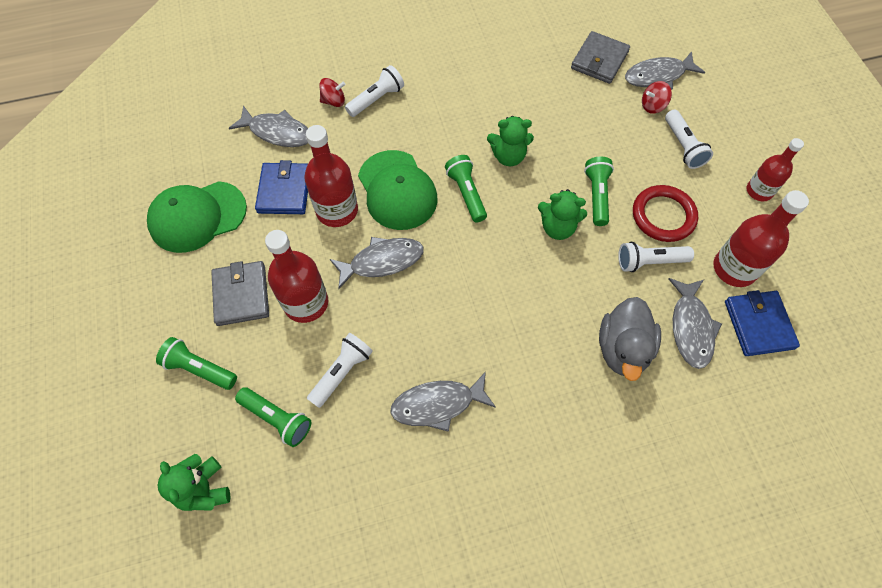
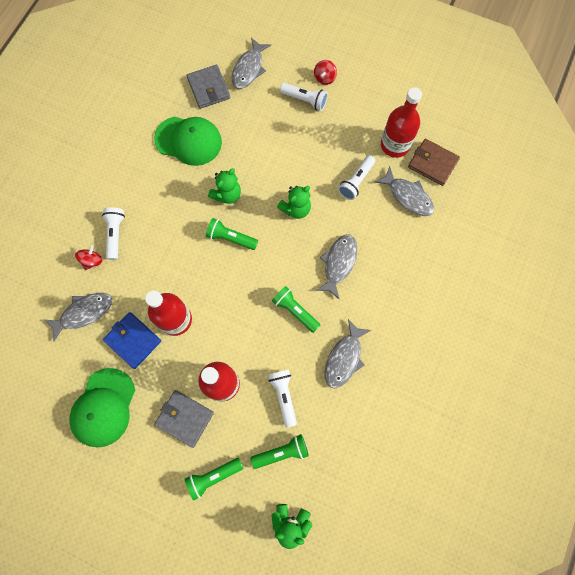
camera: 50 degrees left, 10 degrees up
(382, 261) = (233, 320): grey fish -> grey fish (338, 263)
(397, 190) = (193, 274): green cap -> green cap (188, 141)
(596, 196) = (294, 171): green flashlight -> green flashlight (295, 311)
(623, 349) = (391, 239): grey duck -> none
(652, 106) = (265, 90): red spinning top -> red spinning top (324, 78)
(663, 216) = (336, 150): red ring -> none
(758, 324) = (432, 163): blue wallet -> brown wallet
(759, 191) = (364, 90): red bottle -> none

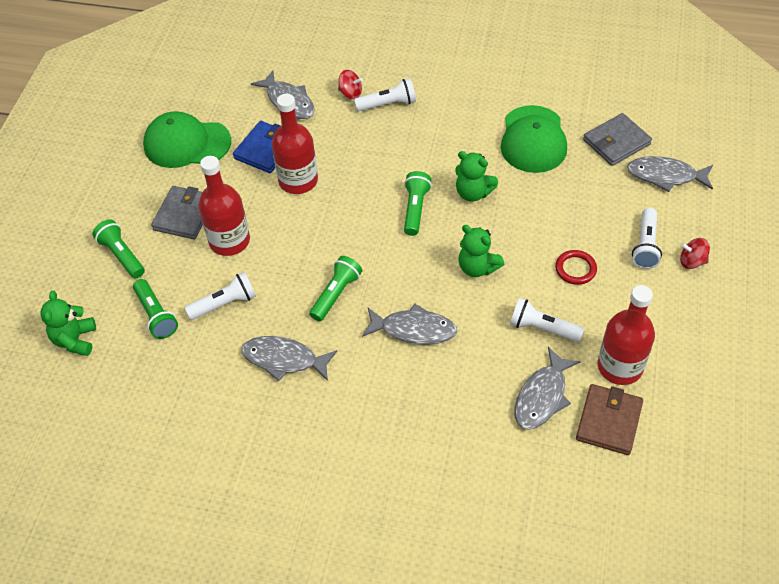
camera: 80 degrees right, 20 degrees down
(313, 147) = (575, 269): none -> red ring

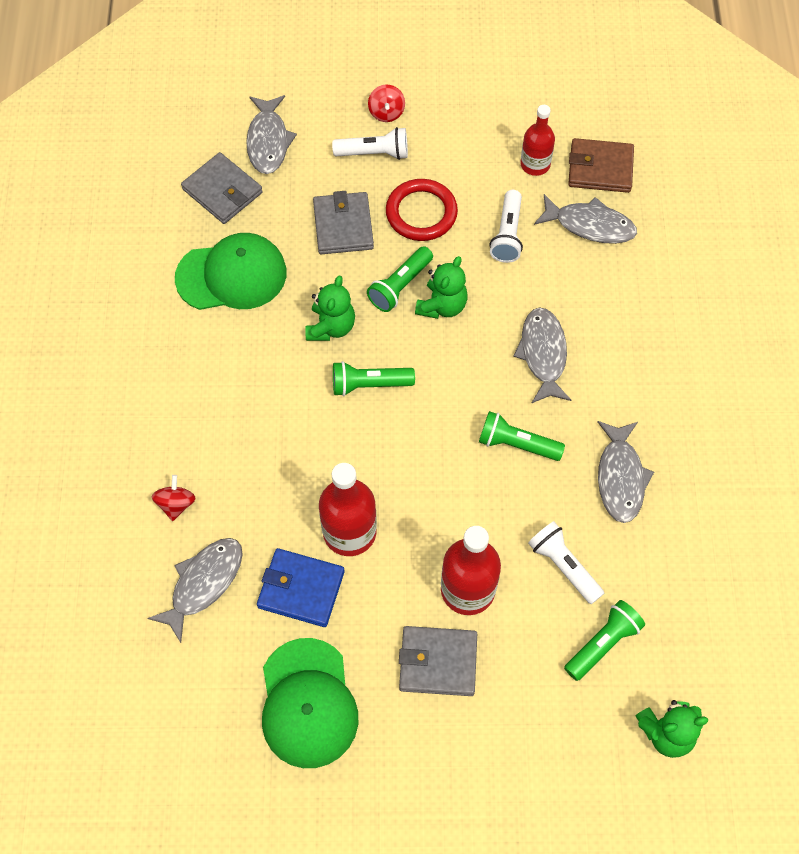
camera: 105 degrees left, 10 degrees up
(121, 255) = (524, 723): green flashlight -> green flashlight (400, 286)
(388, 104) = (191, 452): white flashlight -> none
(570, 213) = (343, 226): none -> grey wallet
(575, 269) = (421, 213): red ring -> red ring, size x1.56
(620, 366) = (535, 164): red bottle -> red bottle, size x0.65

